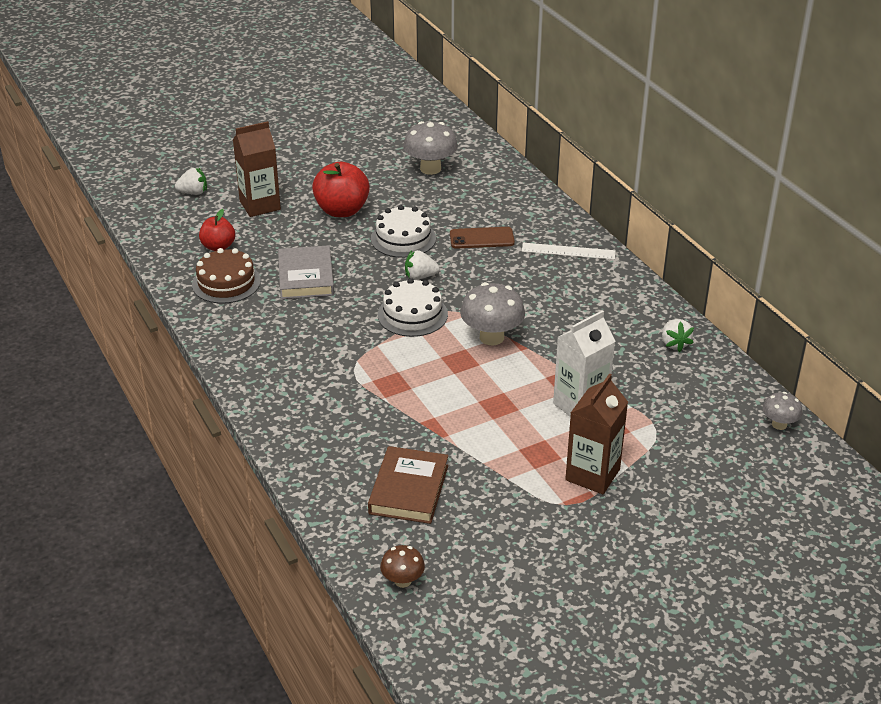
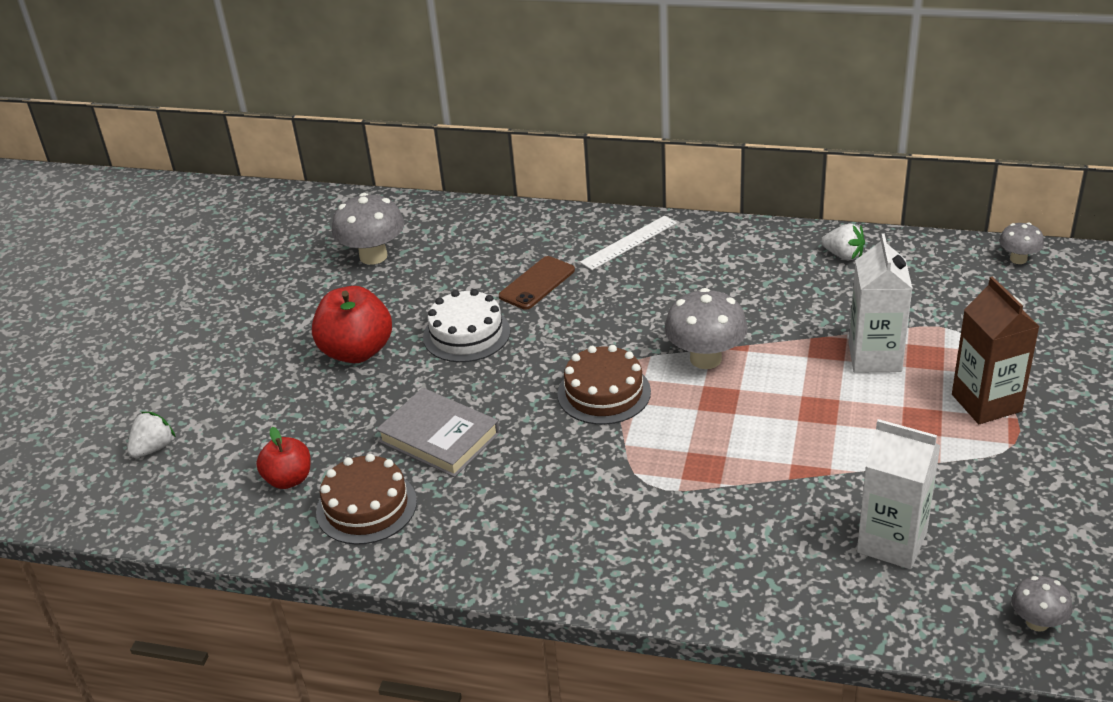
camera: 45 degrees left, 0 degrees up
(260, 205) = (258, 407): brown carton -> none
(403, 581) = (1037, 622): brown mushroom -> grey mushroom
(409, 489) = (892, 542): brown book -> white carton
(412, 314) = (604, 393): white cake -> brown cake
(420, 276) = (546, 355): white strawberry -> none

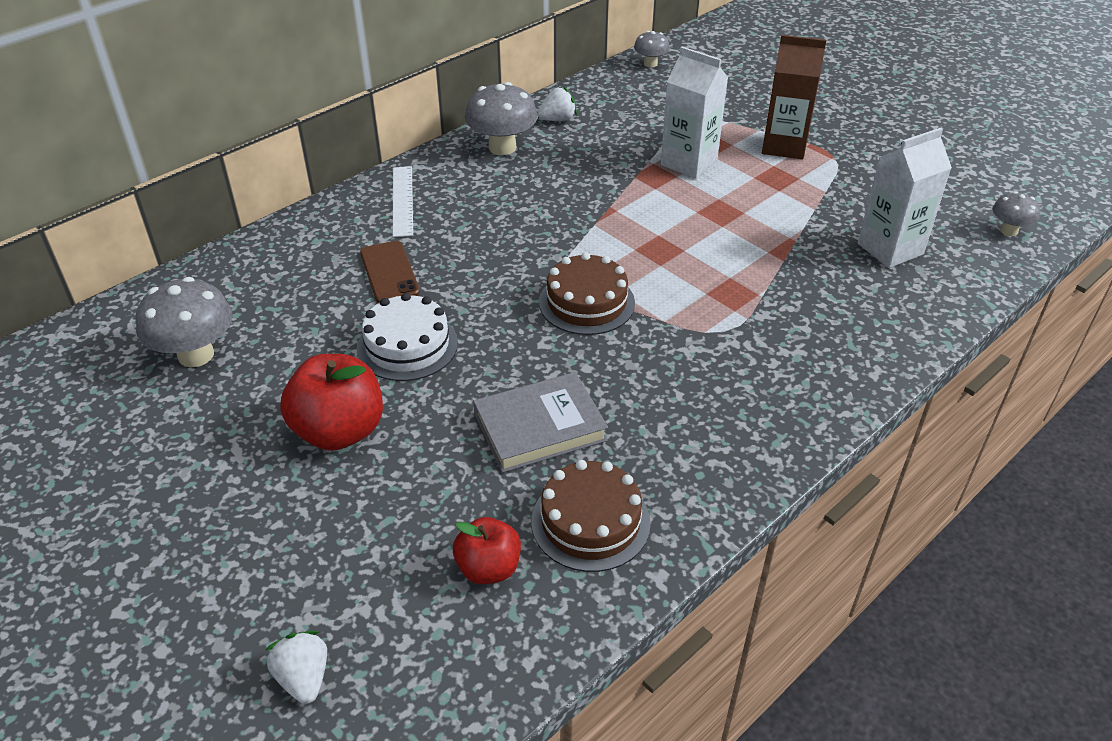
camera: 60 degrees left, 5 degrees up
(705, 359) = (603, 233): grey mushroom -> grey mushroom (502, 147)

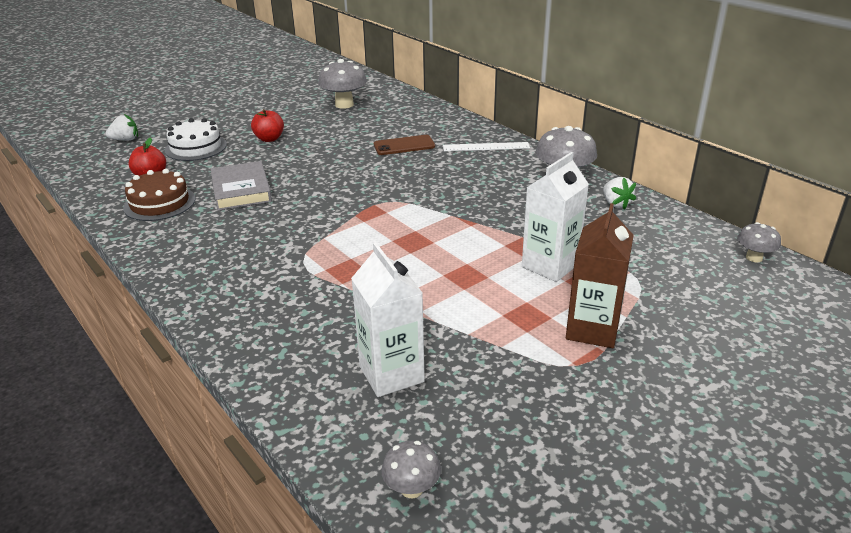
camera: 95 degrees right, 10 degrees down
(339, 431) = (269, 139): red apple -> red apple, size x0.61
(407, 345) = (331, 153): white cake -> white cake (196, 147)
(587, 302) = (354, 208): brown cake -> none

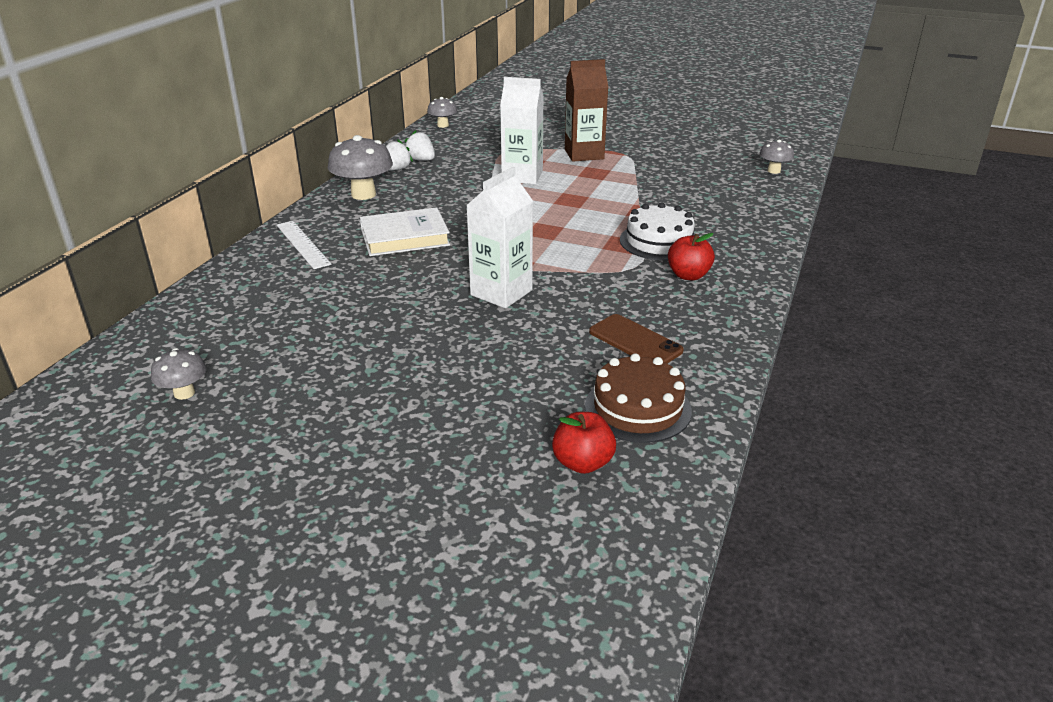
camera: 120 degrees left, 0 degrees up
(125, 139) = (485, 595): white strawberry -> white strawberry (421, 160)
(196, 147) = (454, 473): white cake -> white cake (659, 241)
(241, 190) = (545, 360): grey book -> none
(269, 139) = (372, 409): red apple -> red apple (688, 275)
(344, 105) = (184, 393): grey mushroom -> grey mushroom, size x0.56
(391, 374) = (707, 196): white carton -> white carton (501, 292)
(404, 146) = (330, 293): brown phone -> brown phone (635, 341)
(461, 181) = (405, 237): none -> white book

